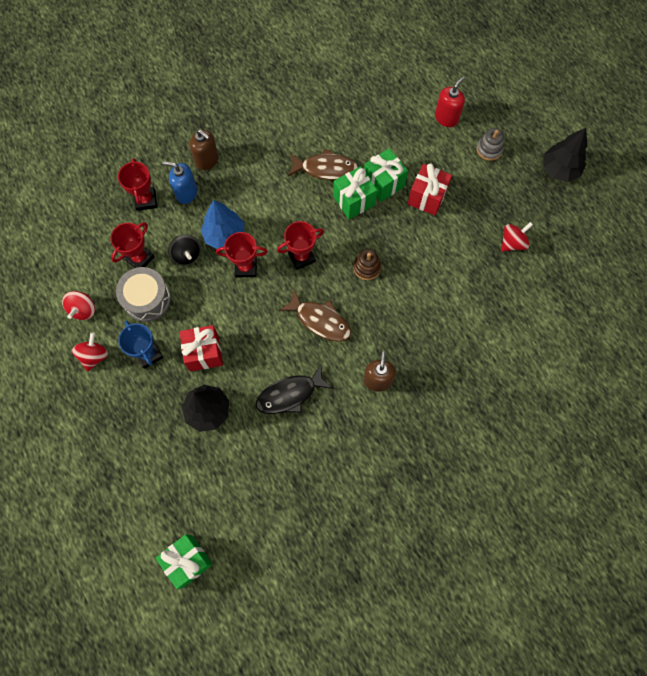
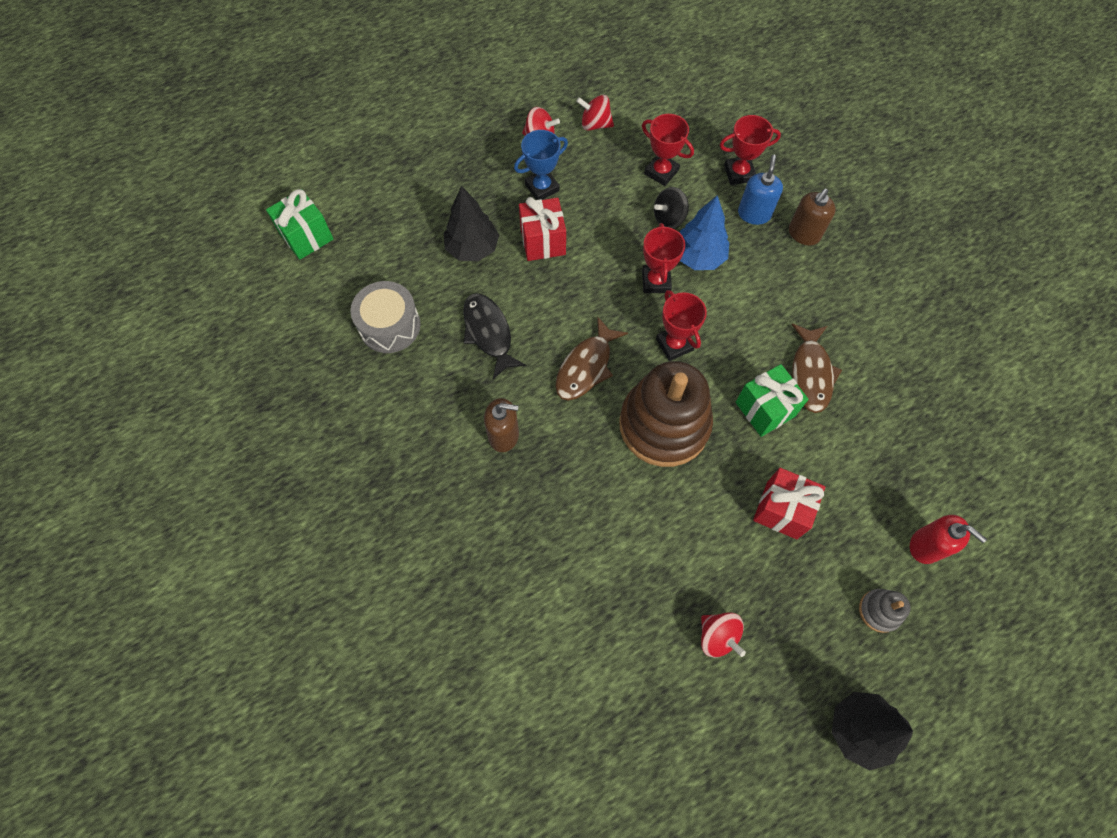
camera: 90 degrees right, 5 degrees down
(147, 299) = (609, 182): grey drum -> grey drum (390, 326)
(367, 267) = (664, 425): brown stacking toy -> brown stacking toy, size x2.37
(383, 183) = (797, 449): green gift -> none

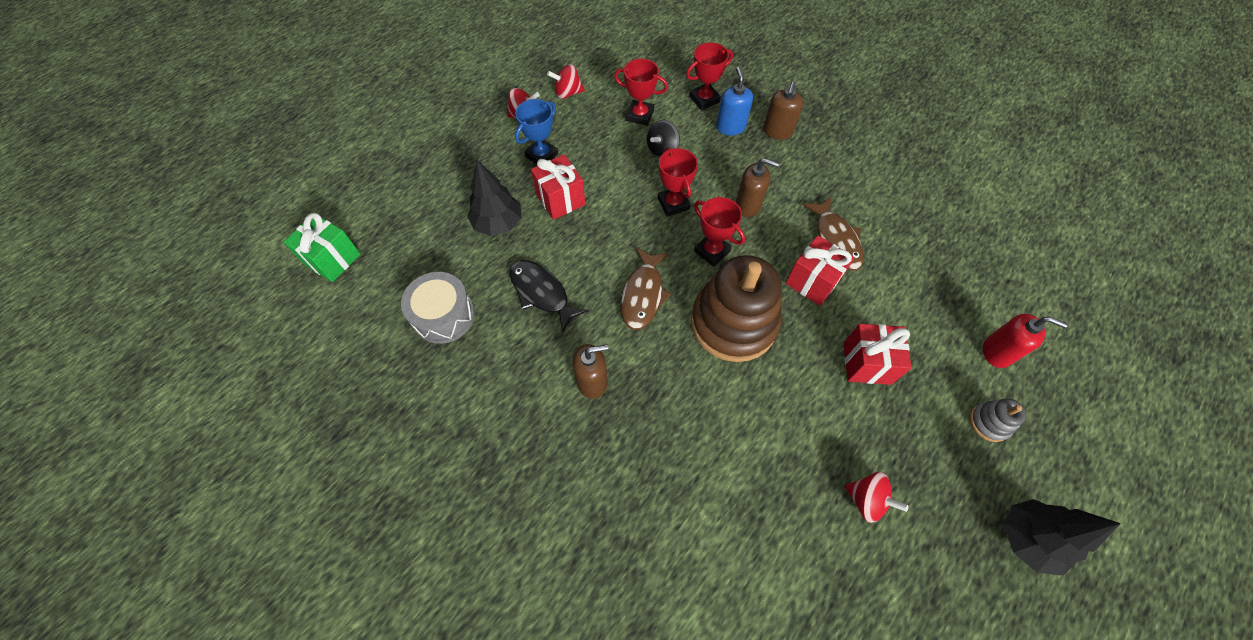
camera: 20 degrees left, 5 degrees down
(698, 257) = (700, 173): blue tree -> none
(734, 307) = (748, 205): none -> brown soap dispenser
(765, 409) = (812, 281): green gift -> red gift

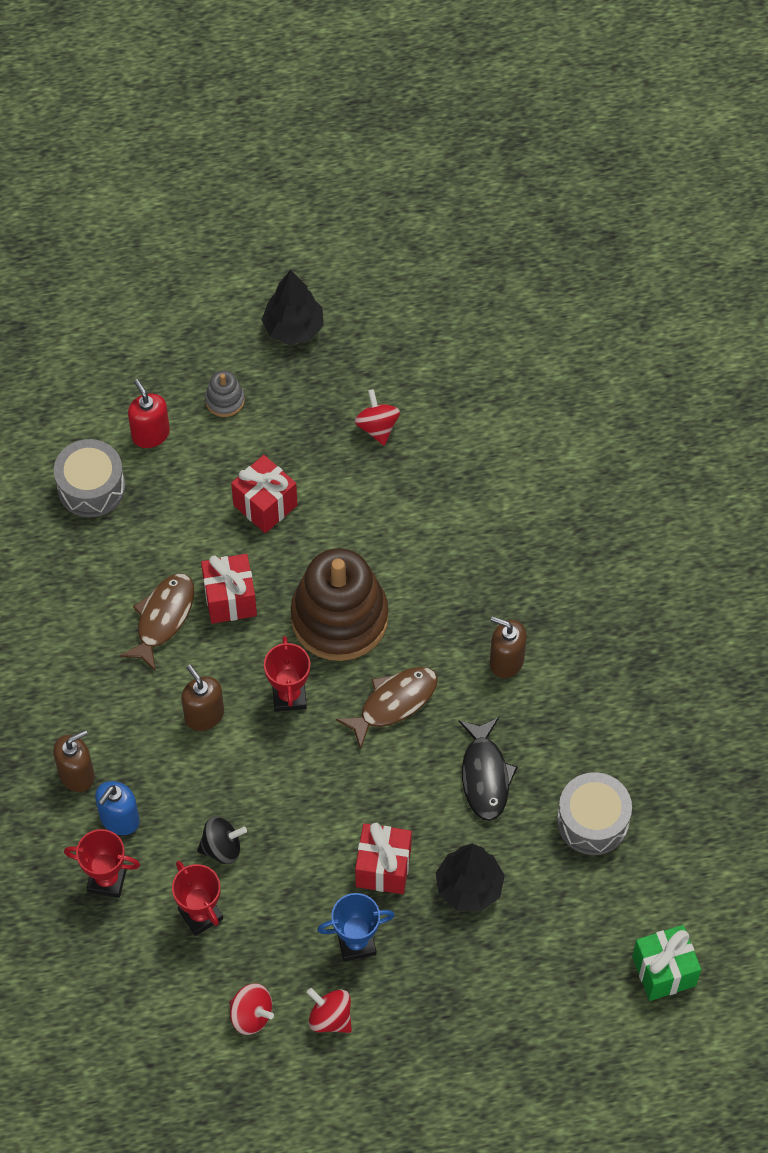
camera: 140 degrees left, 0 degrees up
(673, 204) = (275, 774): red trophy -> none
(978, 285) = (91, 487): none -> grey drum

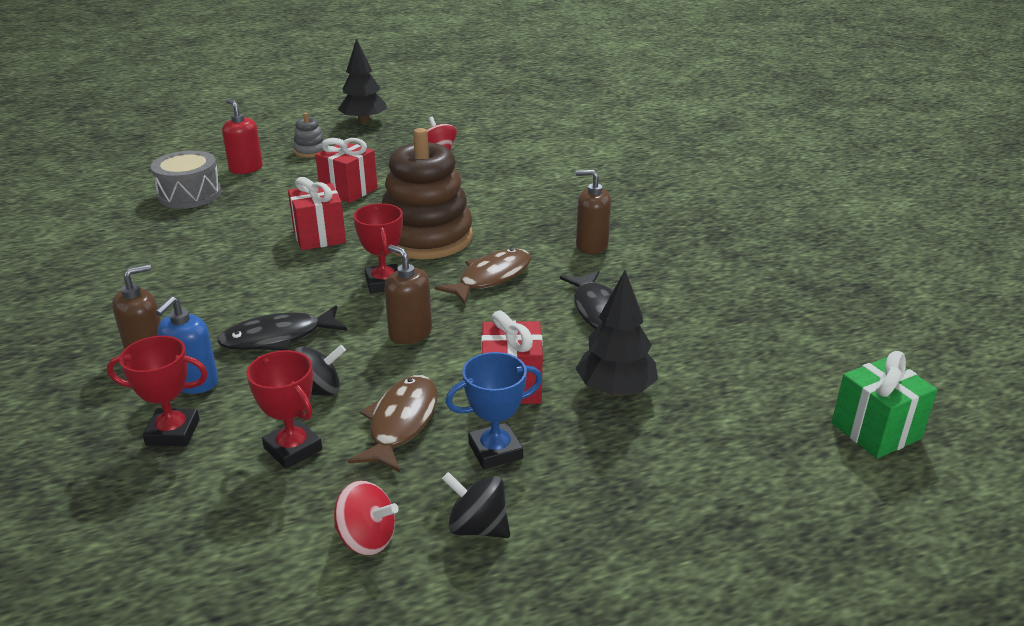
camera: 10 degrees left, 30 degrees down
(163, 618) = (253, 252): brown fish -> brown fish (401, 423)
(188, 768) = (278, 338): none -> black fish
(204, 715) = (295, 302): brown soap dispenser -> brown soap dispenser (410, 333)
(330, 1017) = (477, 527): red spinning top -> black spinning top
(592, 821) = (726, 329): grey drum -> none

